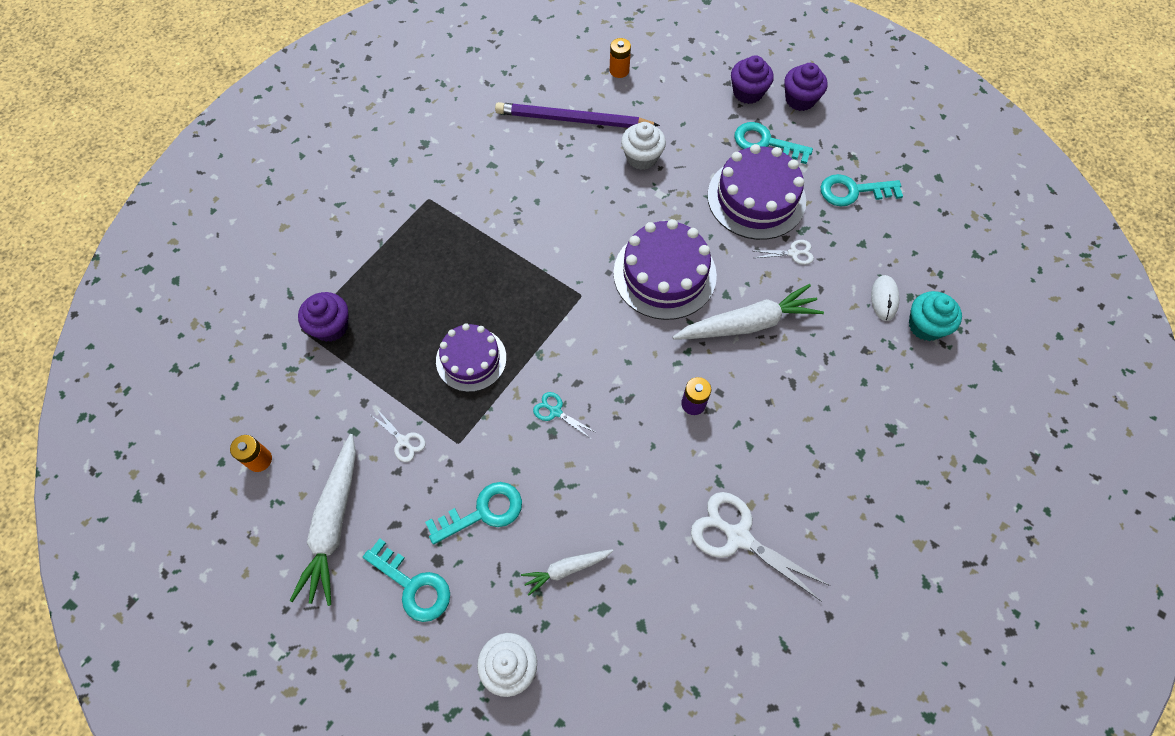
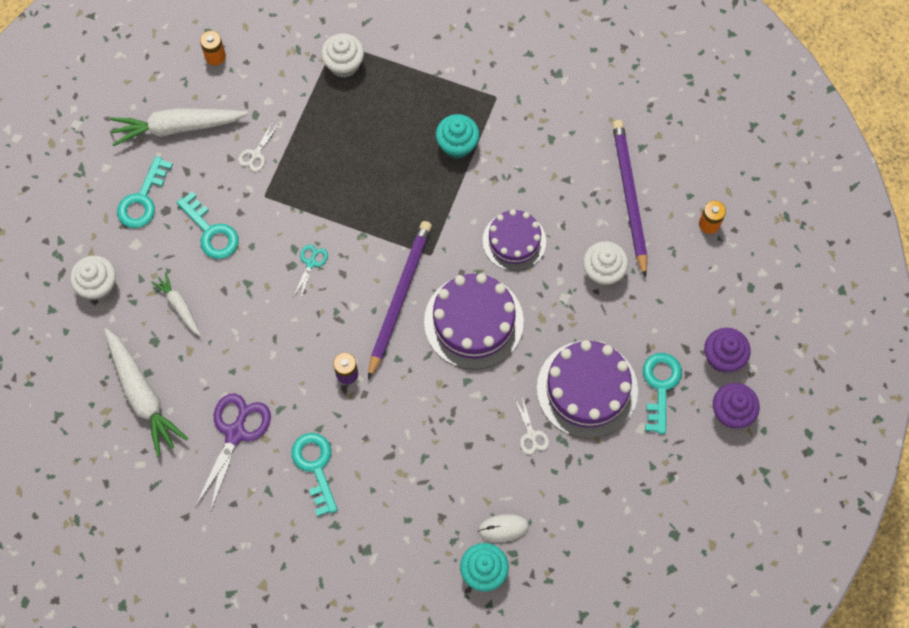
camera: 75 degrees right, 5 degrees up
(331, 326) = (344, 64): purple cupcake -> white cupcake
(467, 243) = (457, 144): none -> turquoise cupcake
(471, 359) = (342, 182): purple cake -> purple cake (514, 241)
(620, 334) = (399, 297): none -> purple pencil
(738, 536) = (236, 433): white scissors -> purple scissors
(747, 324) = (440, 406): white carrot -> white carrot (142, 395)
(853, 191) = (625, 483): turquoise key -> turquoise key (315, 467)

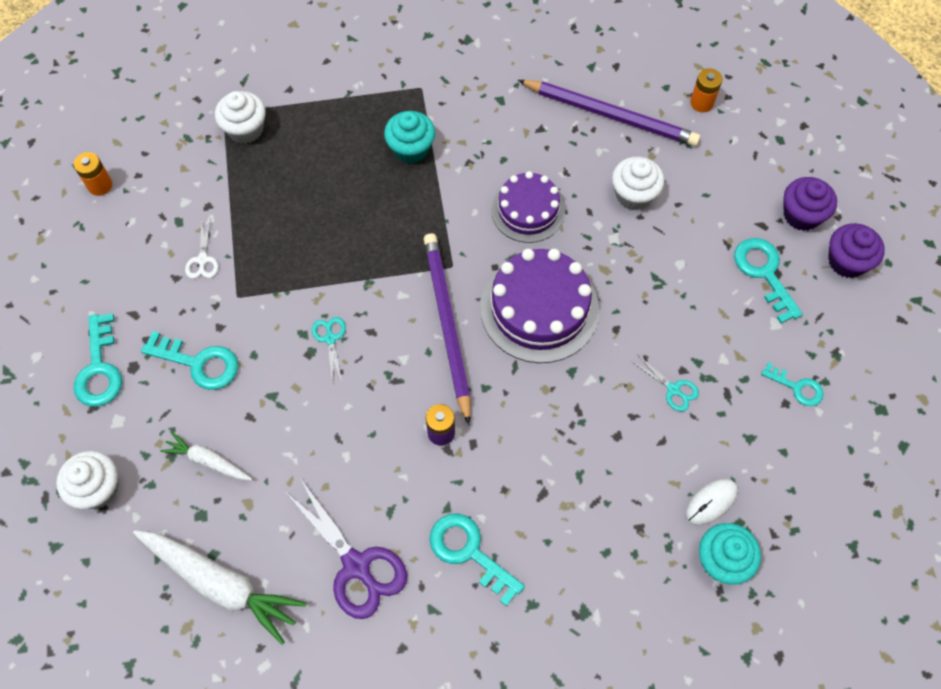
camera: 30 degrees left, 5 degrees down
(177, 127) = (97, 275): white carrot -> none
(236, 433) = (356, 566): purple scissors -> purple scissors turned 150 degrees clockwise
(531, 435) = (673, 389): white scissors -> turquoise scissors
(587, 389) = (696, 314): purple cake -> none
(623, 484) = (797, 387): none -> turquoise key
(629, 196) = (610, 115): purple pencil -> purple pencil turned 150 degrees clockwise

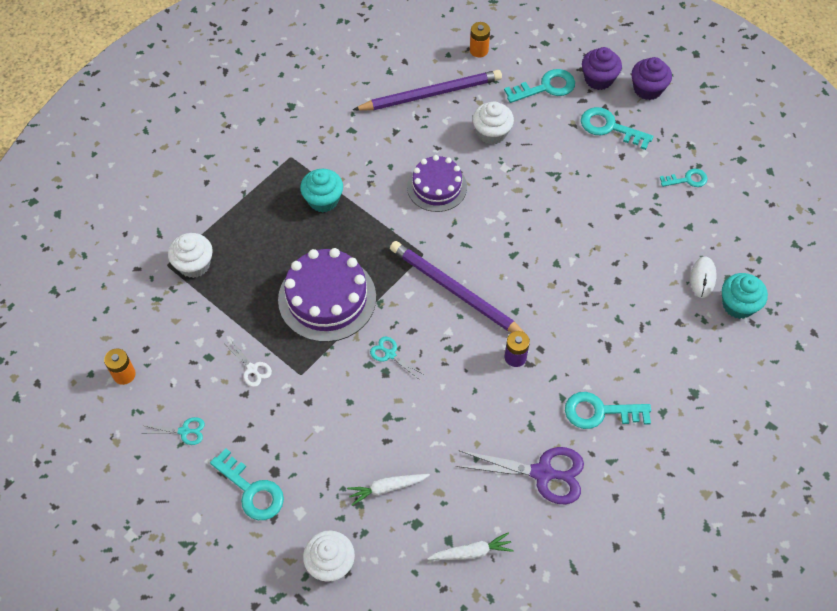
camera: 40 degrees left, 5 degrees down
(199, 363) = (318, 434): turquoise key -> turquoise key (546, 87)
(221, 584) = (471, 552): white carrot -> white carrot, size x0.54
(539, 308) = (501, 240): purple cake -> purple cake (327, 298)
(673, 389) = (623, 230): turquoise scissors -> turquoise scissors (184, 431)

